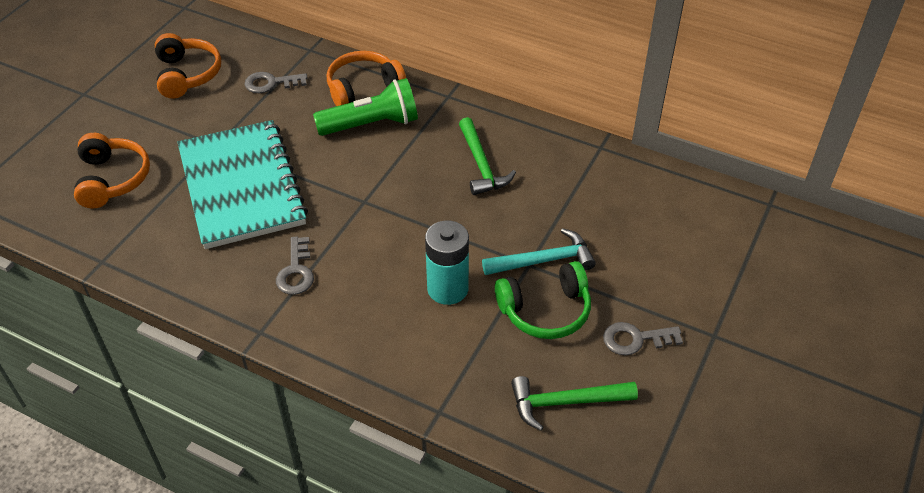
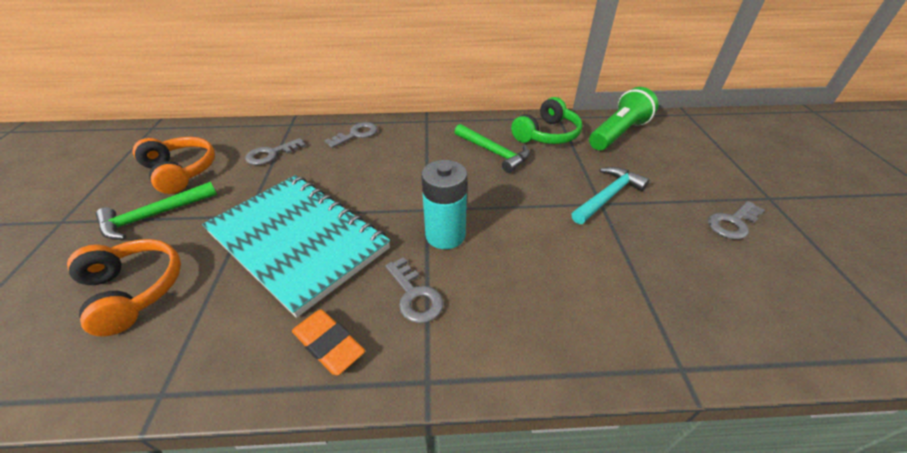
camera: 30 degrees left, 5 degrees down
(214, 278) = (329, 344): none -> orange eraser
(363, 88) = (356, 134): orange headphones -> grey key
(371, 124) = (384, 155): green flashlight -> green flashlight (618, 134)
(447, 289) = (564, 248): turquoise battery -> turquoise battery (445, 235)
(545, 311) = (652, 231): green headphones -> green headphones (547, 134)
(565, 402) = (758, 298): green hammer -> green hammer (154, 216)

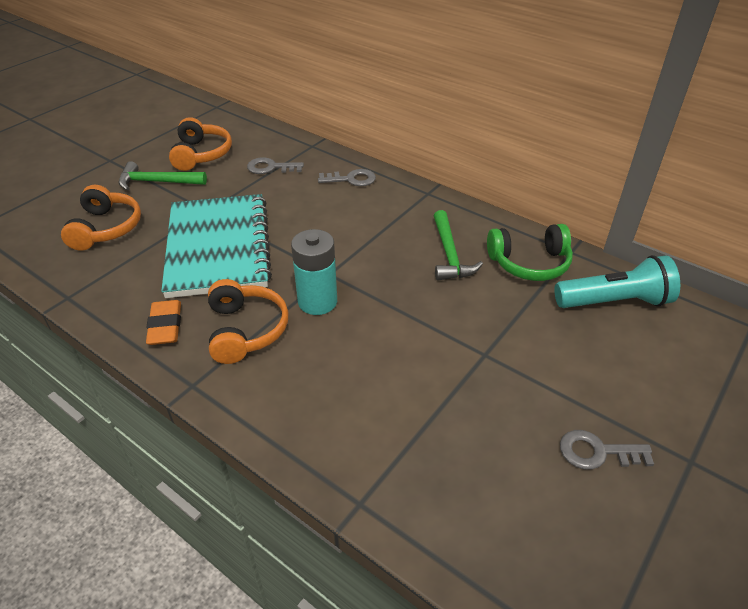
camera: 40 degrees right, 0 degrees up
(415, 295) = (246, 330): grey key -> orange headphones
(607, 196) = (501, 352): turquoise hammer -> none
(618, 134) = (614, 302): green flashlight -> turquoise flashlight

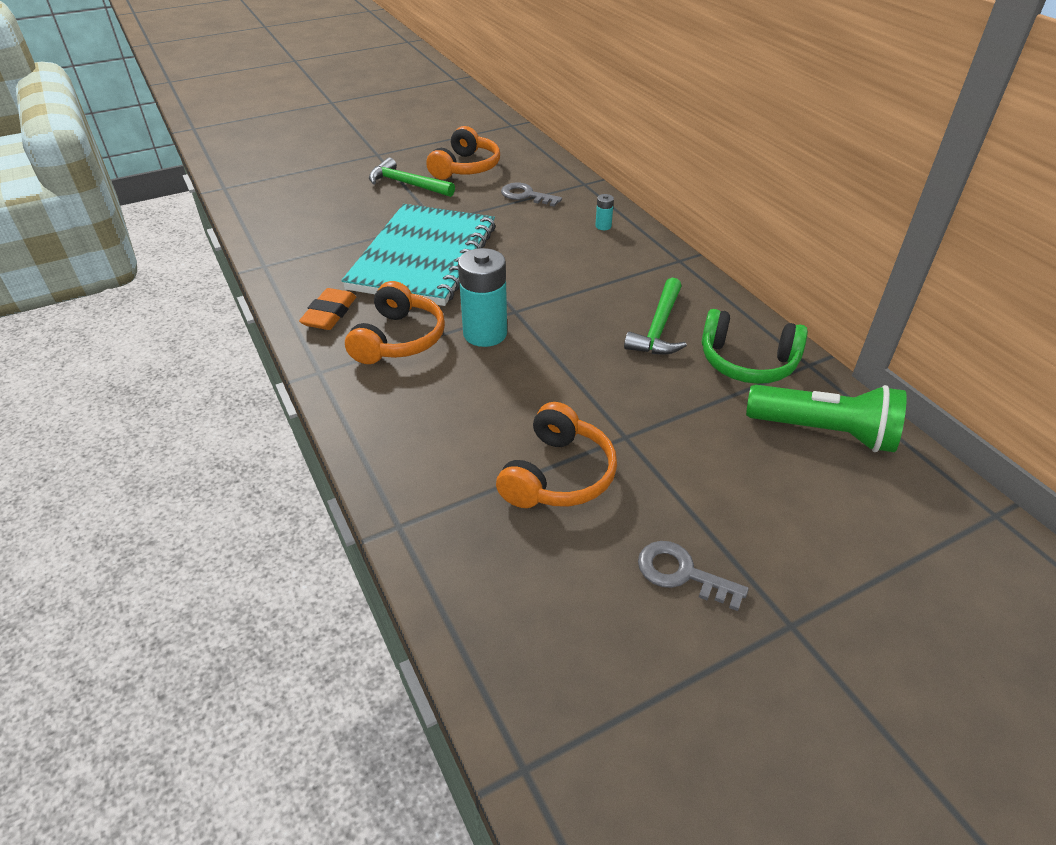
camera: 25 degrees right, 0 degrees up
(106, 228) = (334, 214): orange headphones -> orange headphones (558, 475)
(351, 179) = (603, 226): grey key -> turquoise battery
(614, 302) = (823, 432): turquoise flashlight -> green flashlight

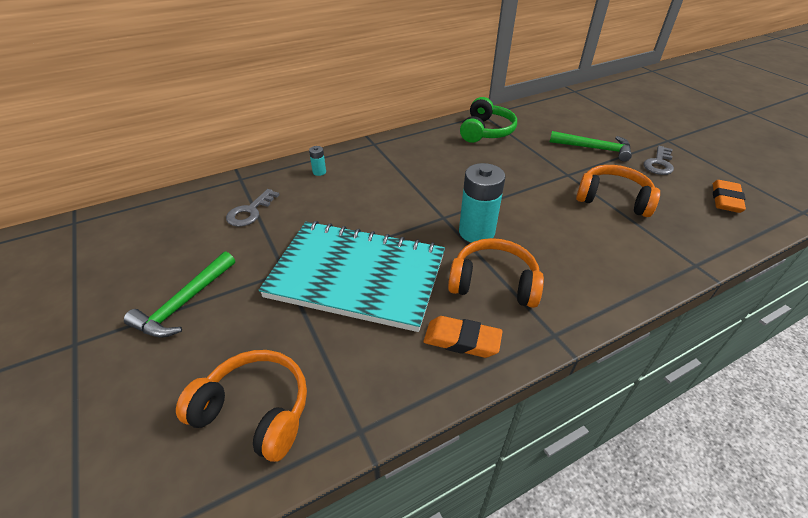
camera: 90 degrees left, 0 degrees up
(466, 167) = (166, 255): orange headphones -> orange headphones (255, 410)
(562, 638) = (725, 200): none -> orange eraser
(659, 328) = (456, 156): green hammer -> green hammer (594, 148)
(823, 432) = (538, 118): green flashlight -> none

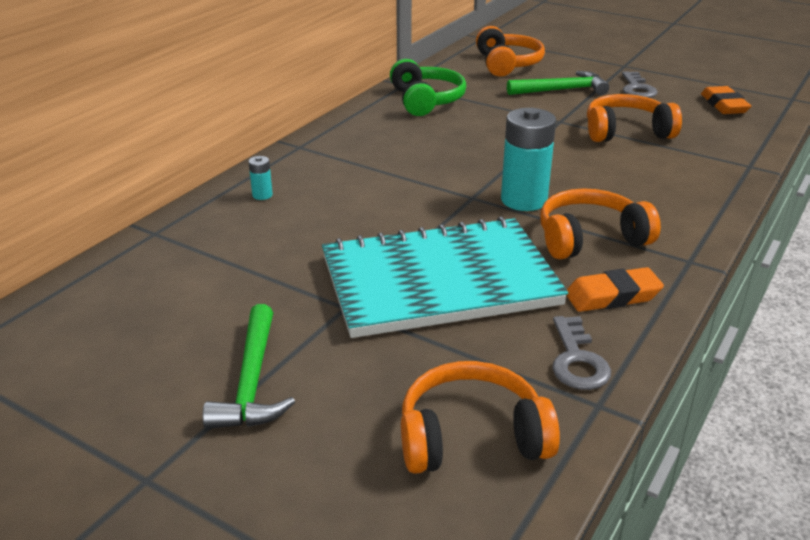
camera: 30 degrees left, 10 degrees down
(250, 212) = (218, 263): grey key -> grey key (577, 360)
(572, 116) = (507, 64): none -> orange headphones

